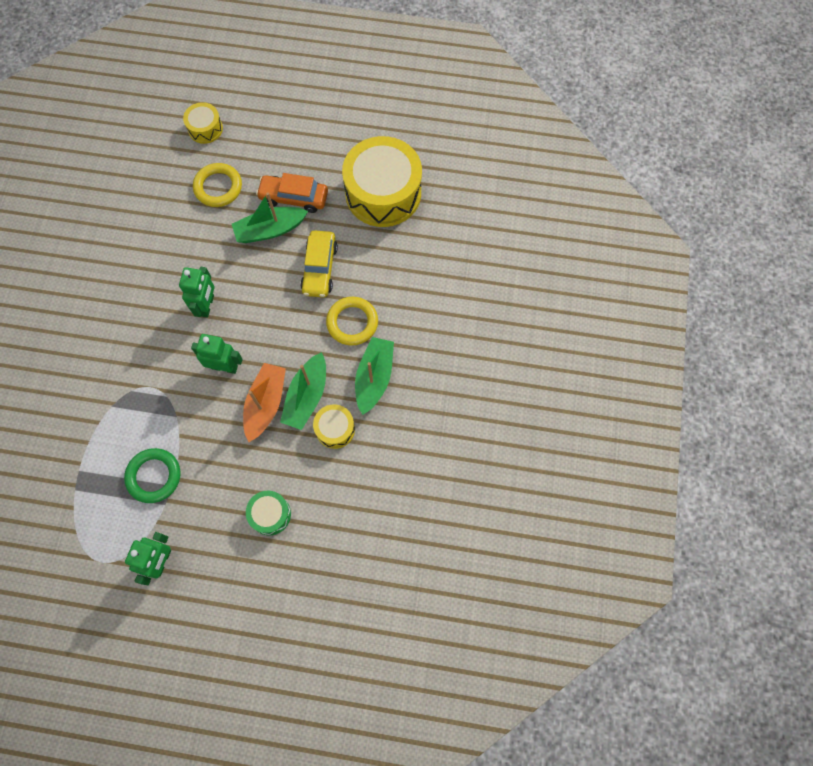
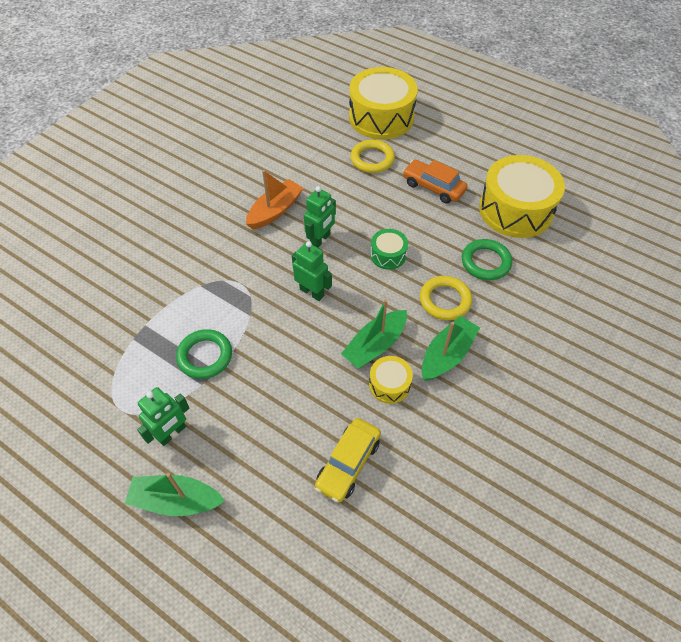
camera: 25 degrees right, 15 degrees down
(205, 128) = (381, 117): yellow drum -> yellow drum, size x2.13
(265, 404) = (334, 337): orange boat -> orange boat (275, 211)
(270, 230) = (402, 203): green boat -> green boat (176, 500)
(270, 514) = (292, 435): green drum -> green drum (388, 255)
(319, 268) = (433, 247): yellow car -> yellow car (348, 463)
(375, 265) = (485, 262): none -> green ring

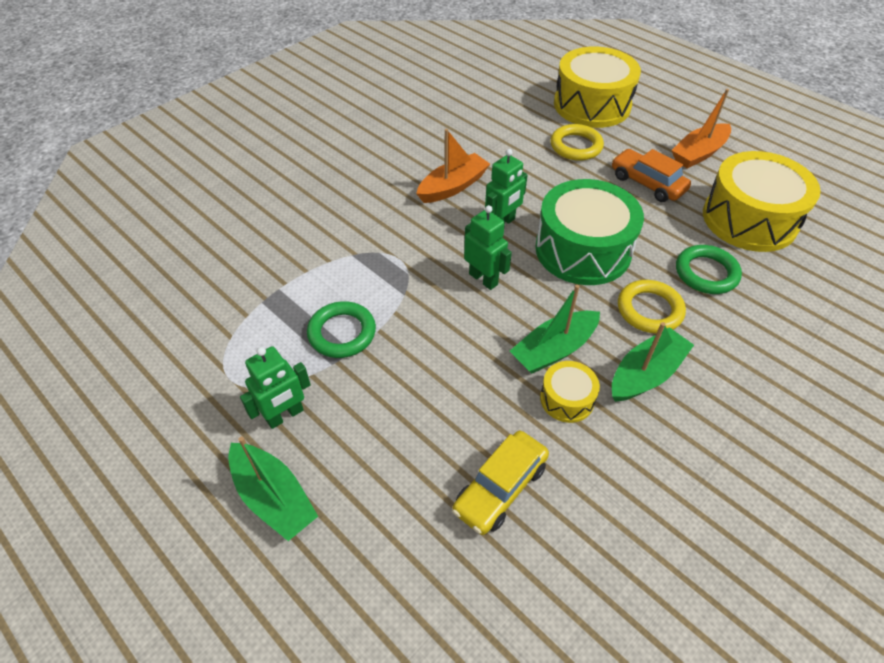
camera: 10 degrees right, 5 degrees down
(176, 500) = (273, 497): green boat -> green boat turned 150 degrees counterclockwise
(388, 255) = (583, 250): green drum -> green drum, size x2.13
(472, 154) = (699, 153): none -> orange boat

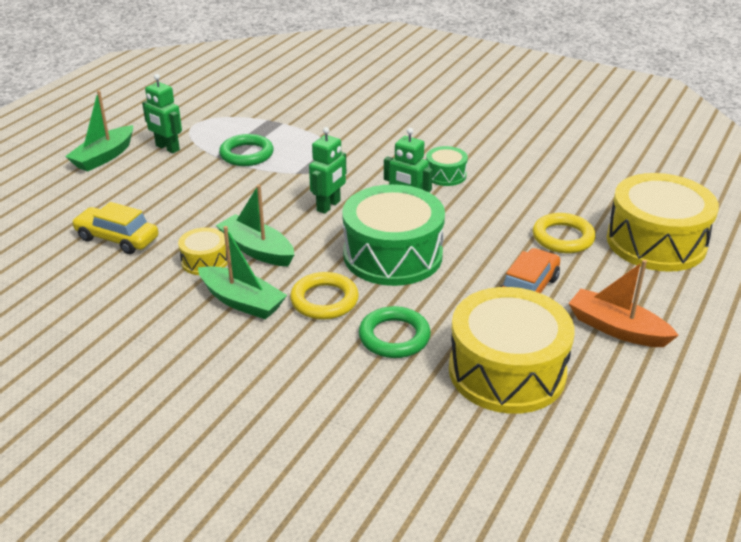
camera: 75 degrees right, 15 degrees down
(453, 187) = (445, 175): orange boat -> green drum

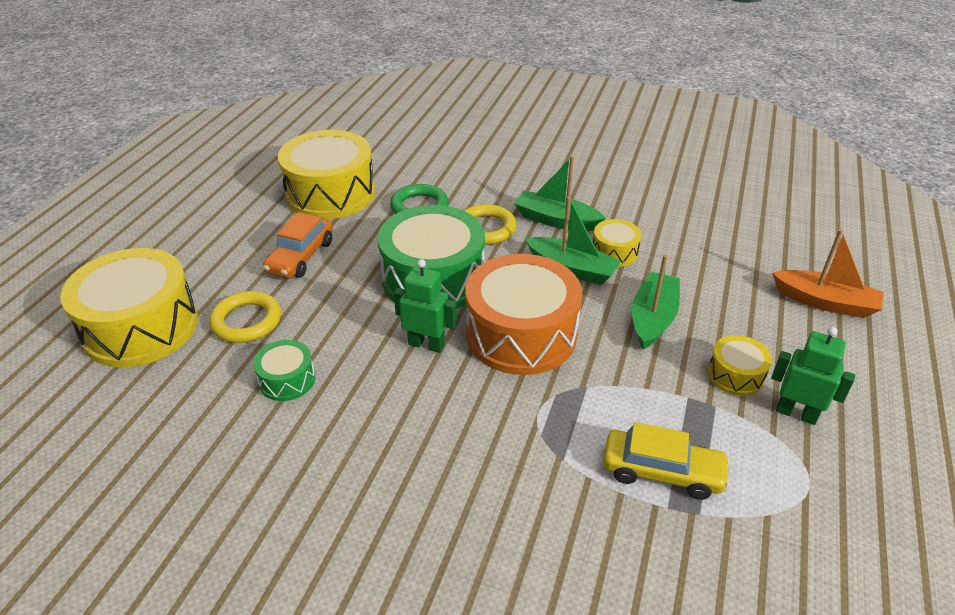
camera: 170 degrees right, 5 degrees up
(104, 157) = (862, 383): green boat -> green boat (653, 318)
(117, 238) = (719, 265): yellow car -> yellow car (662, 472)
(186, 168) = (735, 375): none -> yellow drum
(246, 154) = (675, 415): green ring -> none
(329, 206) = (521, 334): green robot -> orange drum
(445, 175) = (380, 408): green drum -> green drum (287, 380)
(617, 329) = (230, 232): orange boat -> orange boat (825, 302)

